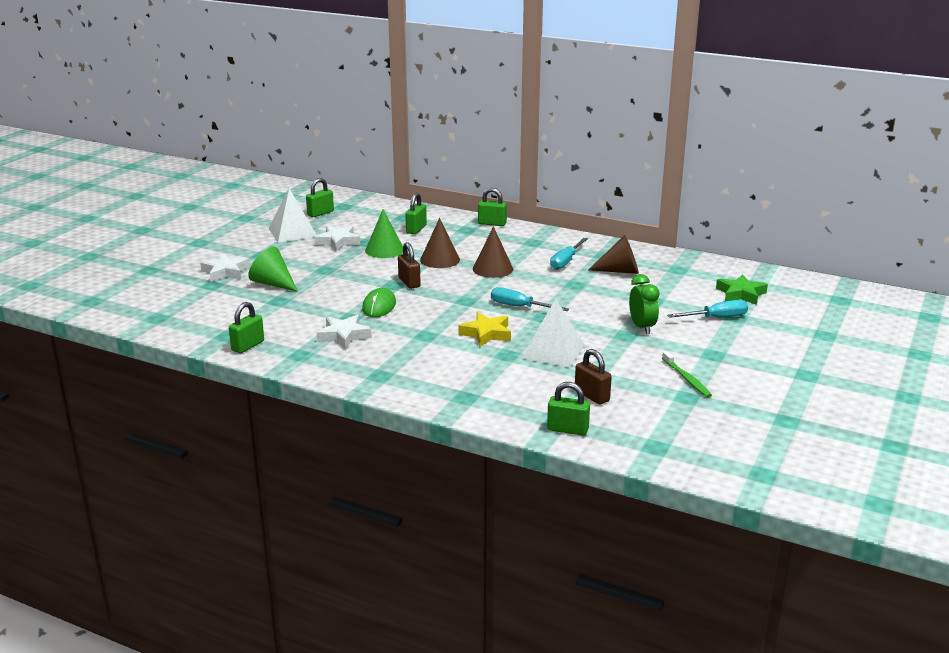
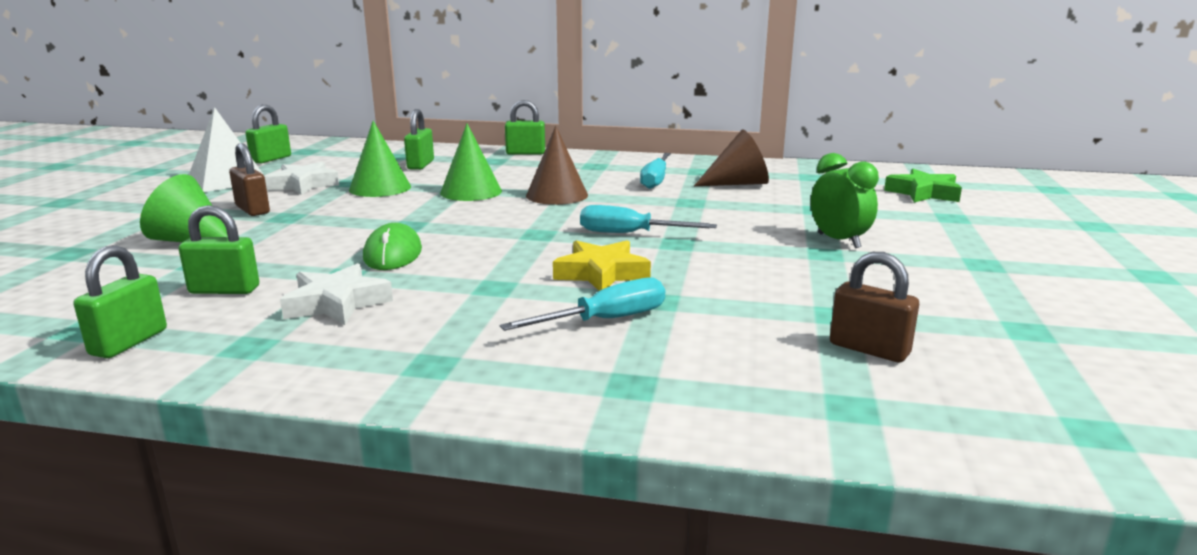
camera: 15 degrees left, 5 degrees down
(225, 272) = (102, 233): white star -> none
(409, 282) = (434, 220): brown padlock -> brown padlock (252, 210)
(440, 260) = (471, 192): brown cone -> green cone
(553, 351) = (734, 286): white pyramid -> none
(567, 430) = (891, 422): green padlock -> green padlock (224, 290)
(687, 379) = (992, 302): green toothbrush -> none
(716, 318) = (927, 220): turquoise screwdriver -> turquoise screwdriver (605, 320)

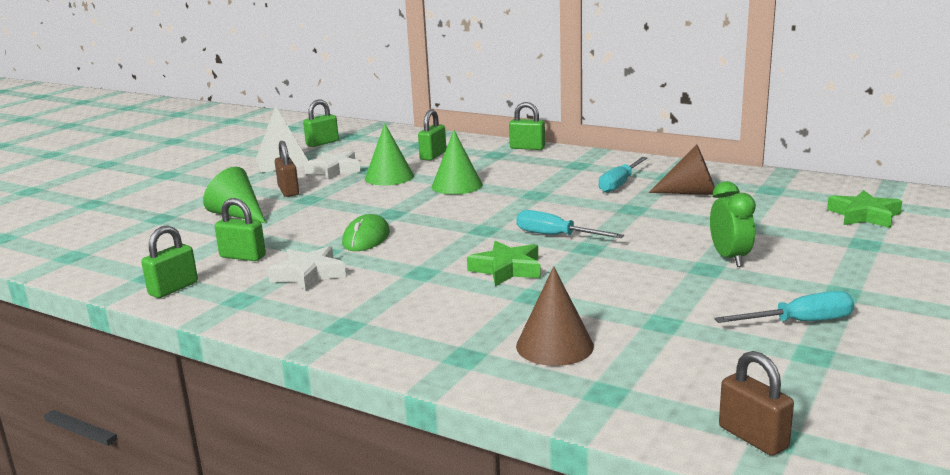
camera: 20 degrees right, 0 degrees up
(557, 195) = (523, 194): brown cone -> brown cone (554, 346)
(601, 273) = (507, 269): yellow star -> green star
(605, 320) = (481, 308): turquoise screwdriver -> turquoise screwdriver (799, 322)
(869, 349) = (661, 353): brown padlock -> brown padlock (753, 437)

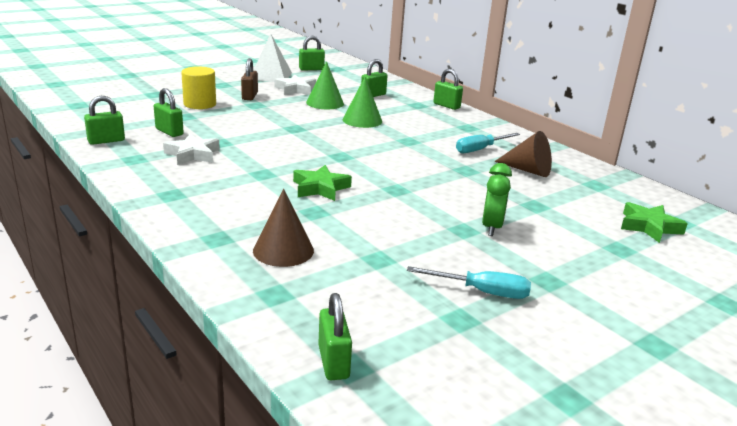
camera: 20 degrees right, 5 degrees up
(237, 215) = (200, 104): green cone -> yellow cylinder
(366, 238) = (257, 140): green mouse -> none
(556, 236) = (384, 174): turquoise screwdriver -> none
(753, 437) = (333, 362): brown padlock -> green padlock

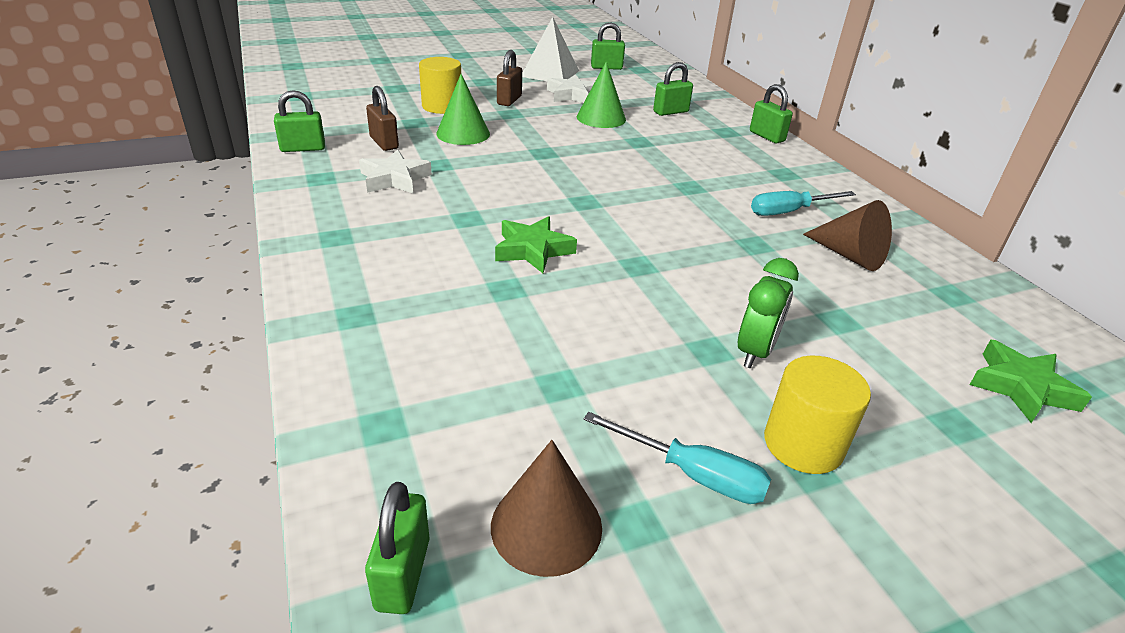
camera: 15 degrees right, 10 degrees up
(169, 132) = (384, 143): green padlock -> brown padlock
(283, 250) = (432, 348): brown cone -> brown cone (546, 526)
(362, 120) = (639, 148): green cone -> green cone (463, 133)
(539, 269) = (803, 444): none -> yellow cylinder

